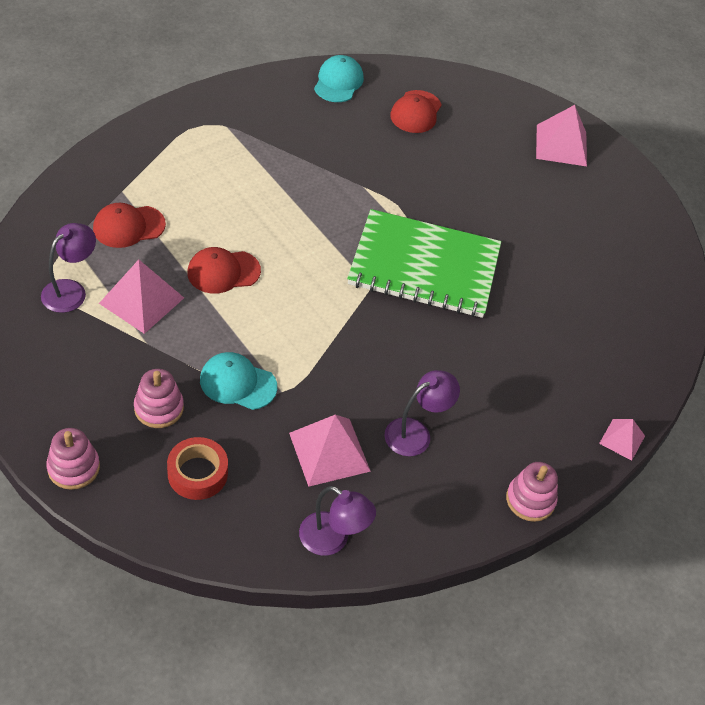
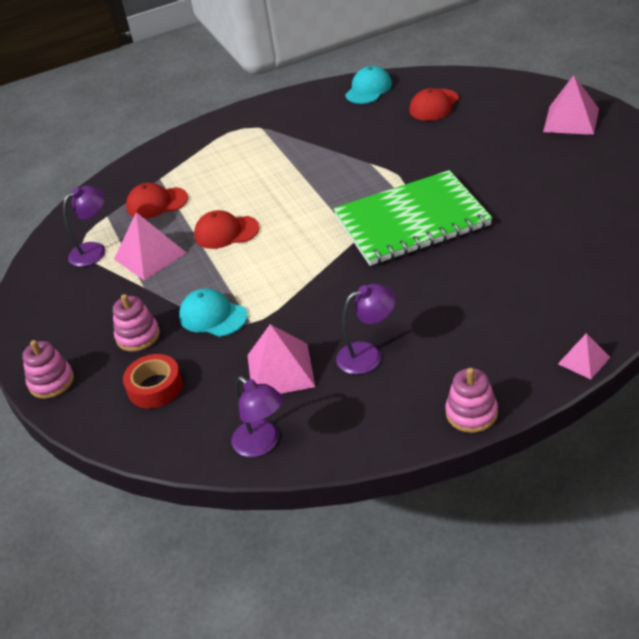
camera: 25 degrees right, 10 degrees down
(424, 266) = (411, 221): green notebook -> green notebook turned 45 degrees counterclockwise

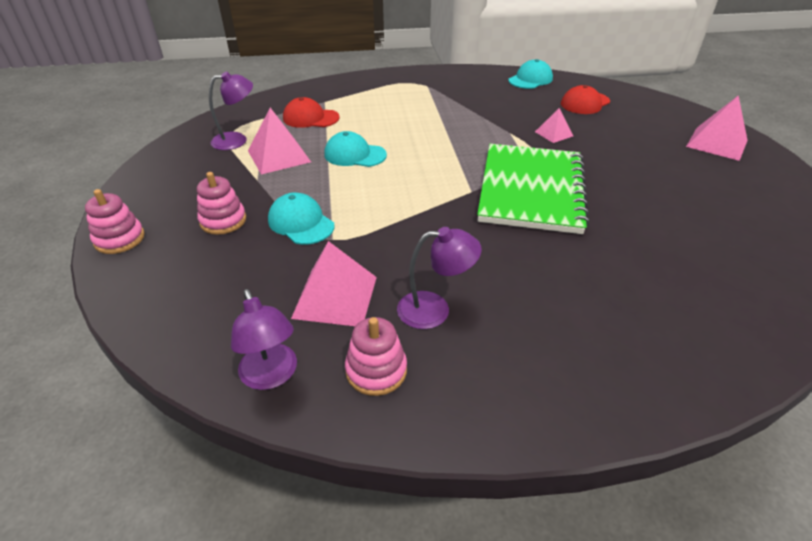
camera: 10 degrees right, 0 degrees up
(155, 387) = (205, 274): red tape -> none
(226, 232) = (355, 155): red cap -> turquoise cap
(411, 221) = (531, 190): green notebook -> green notebook turned 75 degrees counterclockwise
(471, 413) = (529, 423): pink stacking toy -> pink stacking toy (376, 370)
(584, 360) = (692, 400): pink pyramid -> pink pyramid (553, 134)

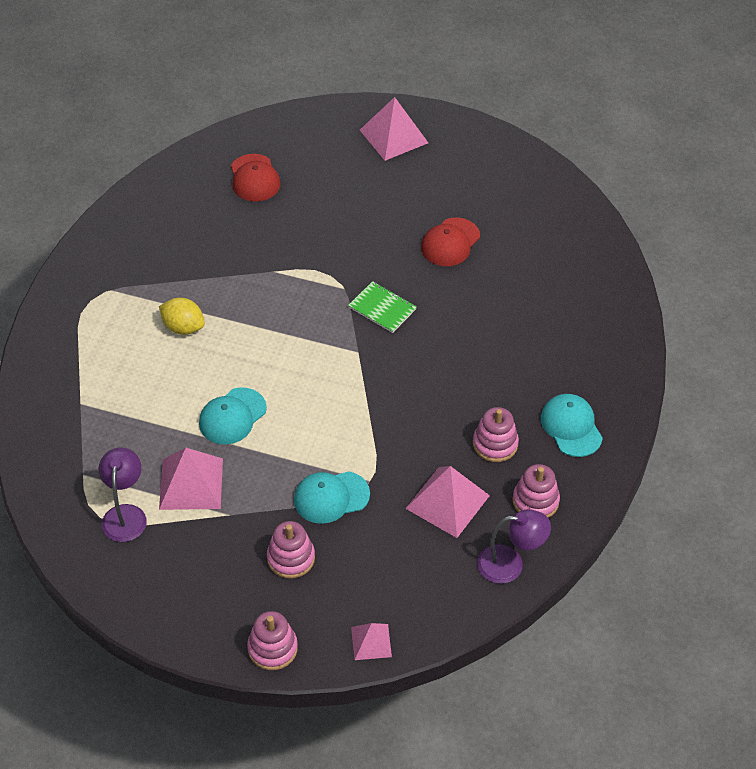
camera: 65 degrees left, 10 degrees up
(310, 118) = (117, 430): red cap -> red cap (450, 242)
(420, 115) = (183, 327): none -> yellow lemon
(434, 309) = (495, 444): purple lamp -> pink stacking toy
(530, 79) = (166, 190): turquoise cap -> turquoise cap (571, 427)
(531, 190) = (382, 308): green notebook -> green notebook, size x0.41
(553, 134) = (298, 239): pink pyramid -> pink pyramid (371, 642)

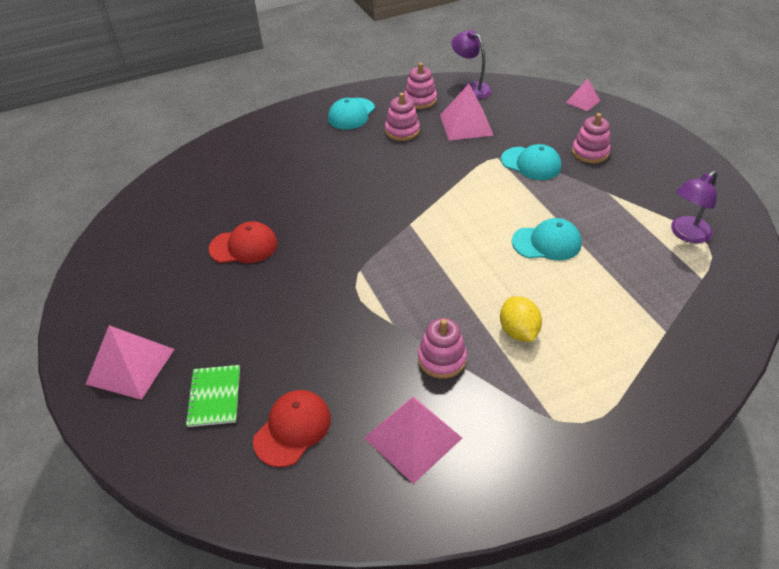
camera: 130 degrees left, 5 degrees down
(191, 483) = (619, 223): pink pyramid -> pink pyramid (412, 437)
(272, 648) = (643, 126): pink stacking toy -> pink stacking toy (442, 359)
(382, 308) = (355, 238): green notebook -> green notebook (214, 396)

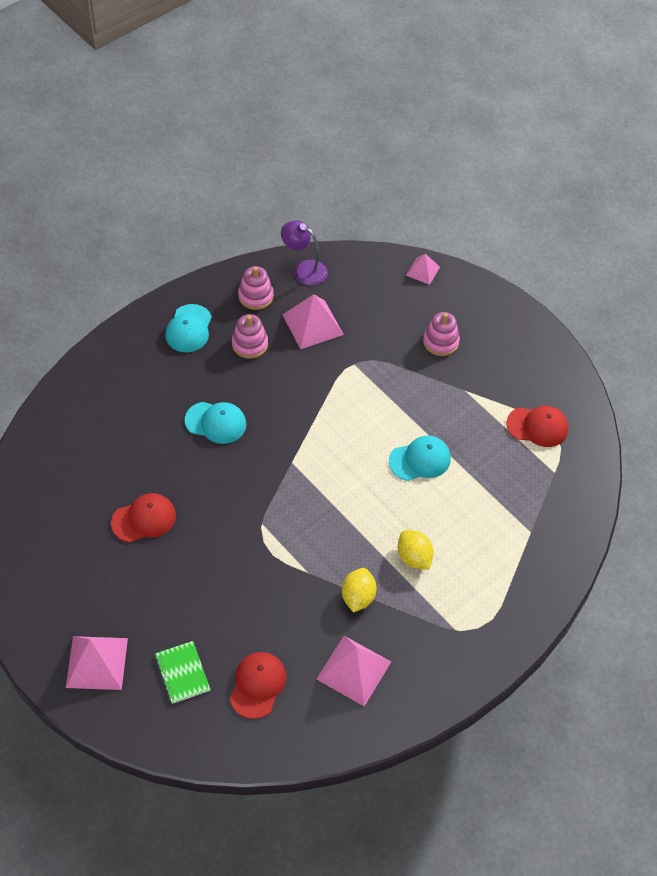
camera: 20 degrees left, 10 degrees up
(442, 359) = (358, 597): pink stacking toy -> yellow lemon
(531, 163) = (388, 366): turquoise cap -> turquoise cap (216, 422)
(686, 234) = (537, 426): purple lamp -> red cap

